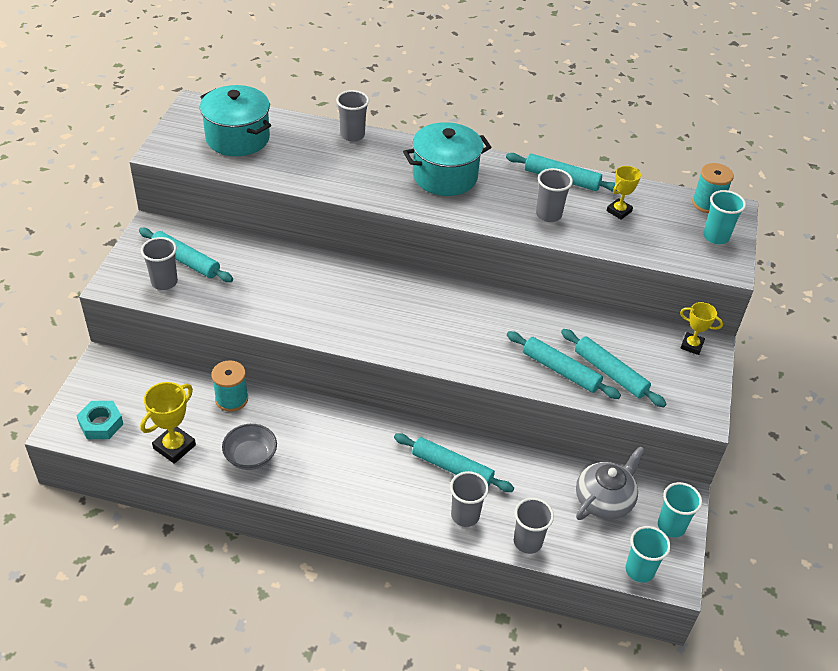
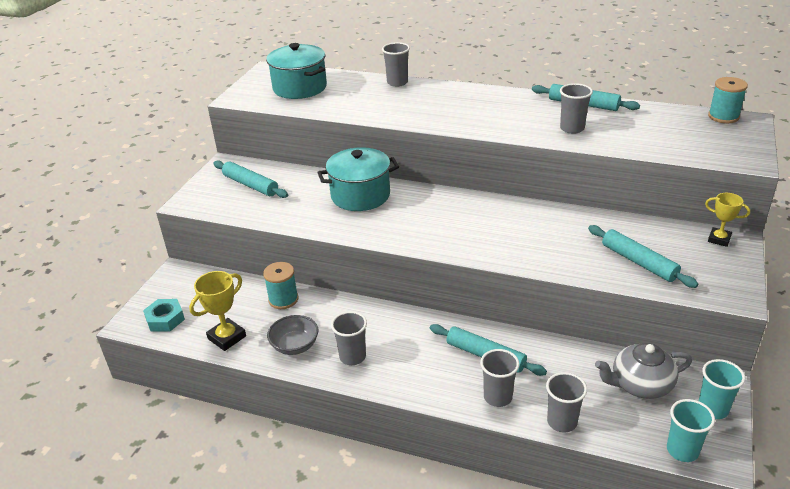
camera: 10 degrees right, 10 degrees down
(164, 282) = (229, 200): grey cup -> grey cup (352, 357)
(445, 176) = (477, 106): turquoise pot -> turquoise pot (360, 195)
(561, 370) = (589, 260): turquoise rolling pin -> none
(604, 500) = (640, 384): grey teapot -> grey teapot turned 150 degrees counterclockwise
(619, 211) = (638, 124): yellow trophy -> none
(716, 236) = (735, 139): turquoise cup -> none

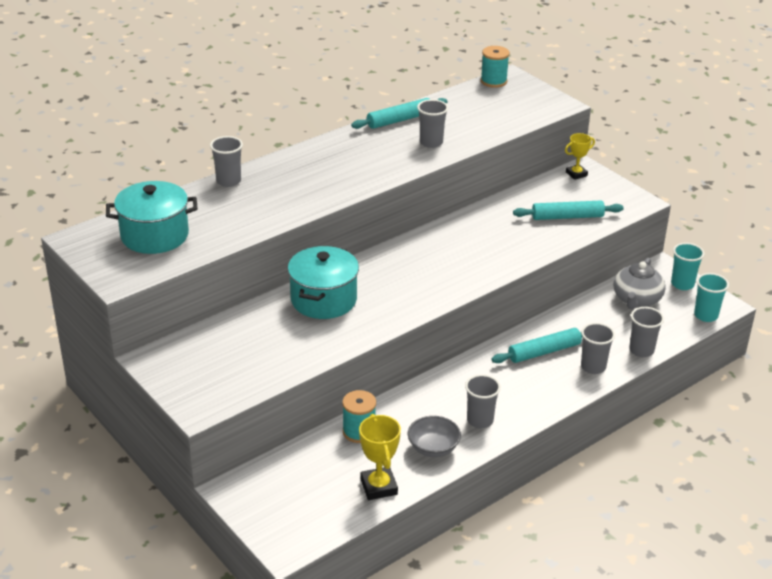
camera: 60 degrees left, 0 degrees up
(165, 319) = (306, 521): turquoise nut -> none
(250, 185) = (218, 357): turquoise rolling pin -> none

